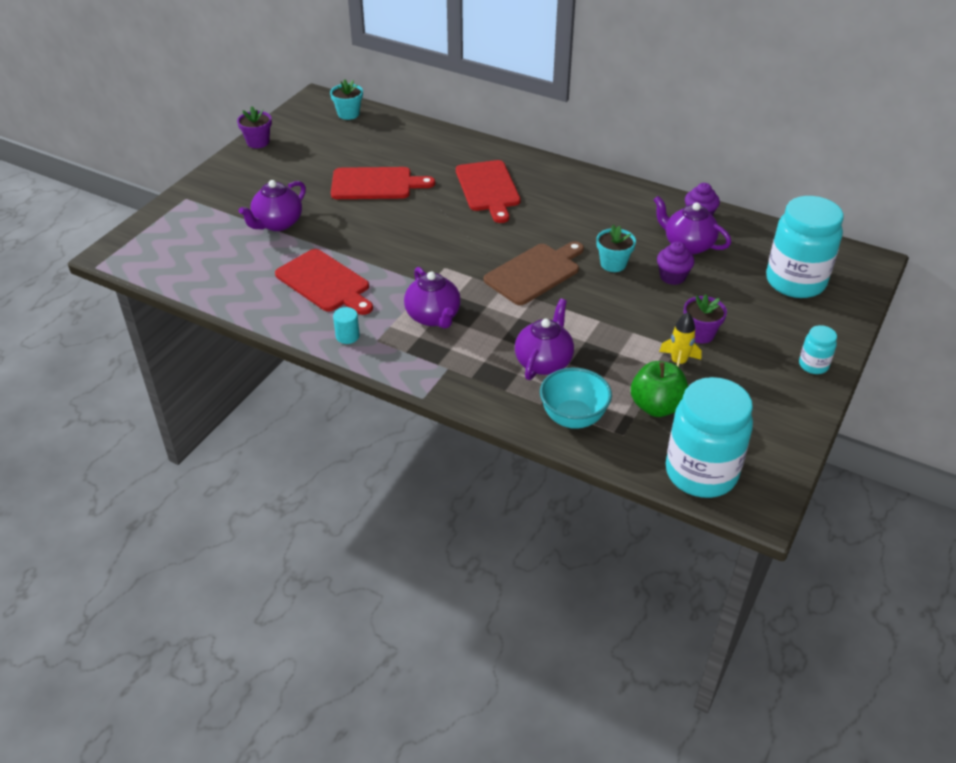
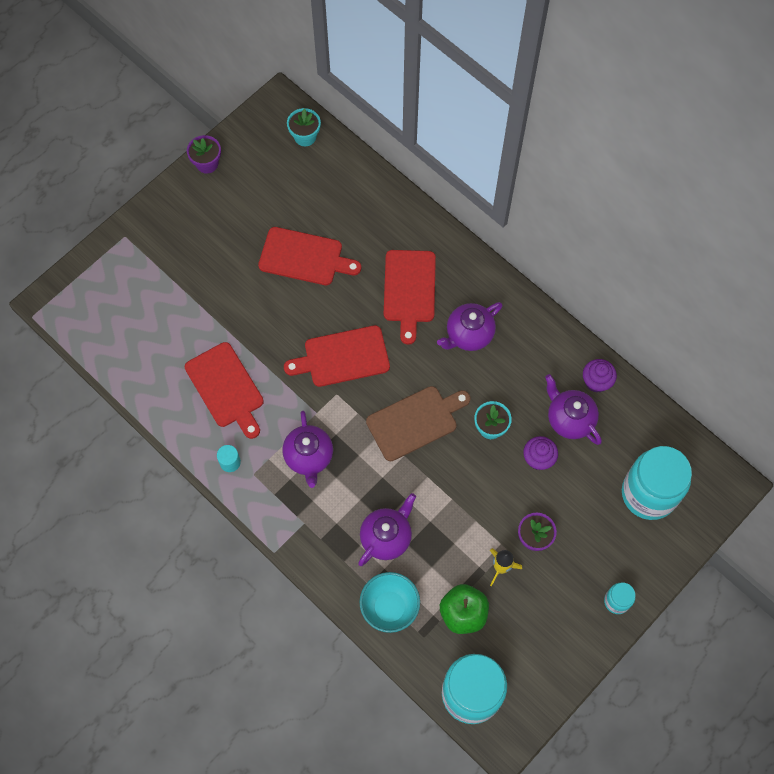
camera: 15 degrees right, 25 degrees up
(277, 223) = (201, 294): purple teapot -> purple teapot (468, 335)
(440, 241) = (342, 357): none -> red cutting board

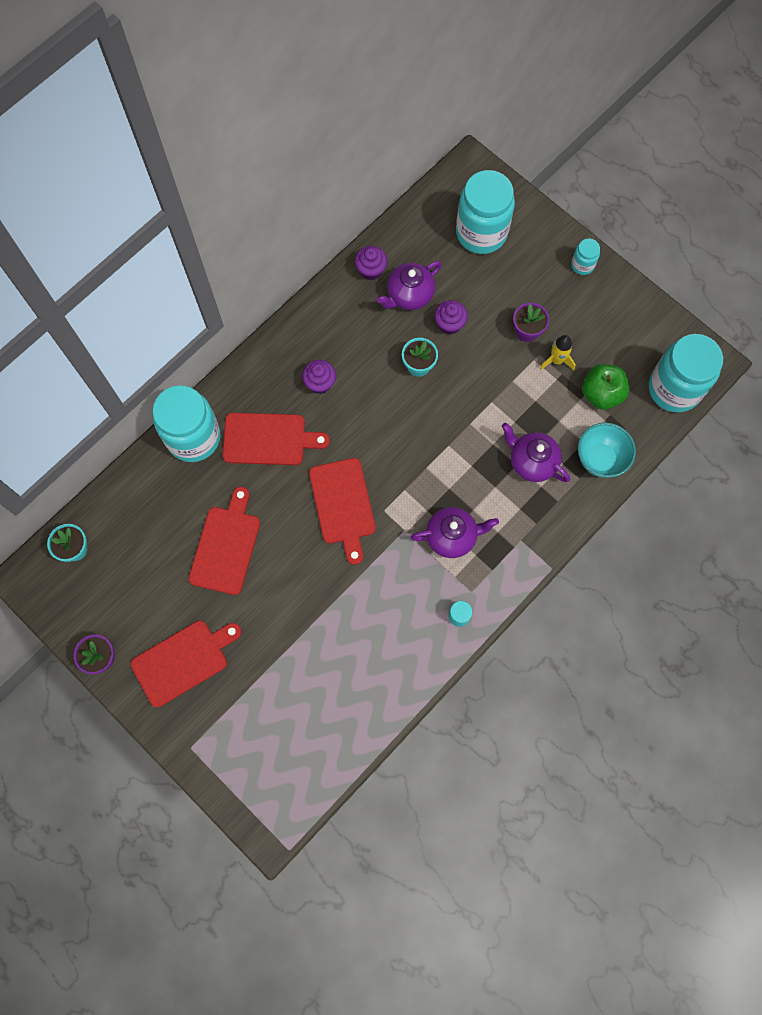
camera: 90 degrees left, 5 degrees up
(226, 388) = (377, 623): red cutting board -> red cutting board (183, 661)
(410, 225) = (193, 437): none -> turquoise jar
(415, 421) = (413, 434): brown cutting board -> none
(468, 335) = (320, 383): purple teapot -> purple cupcake

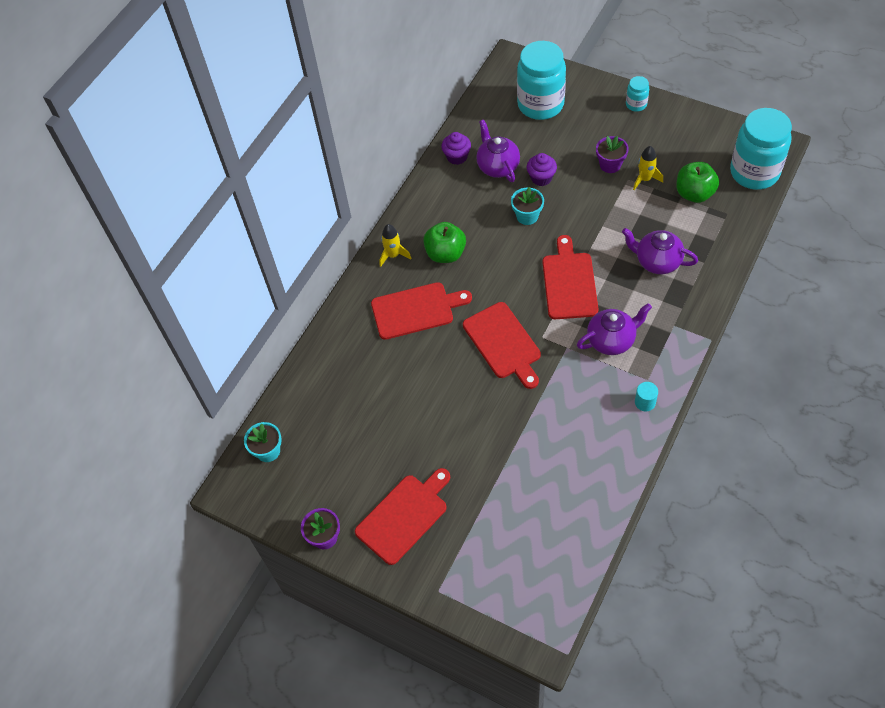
camera: 10 degrees left, 15 degrees down
(193, 437) = (347, 328): turquoise jar -> none
(226, 546) = (409, 407): red cutting board -> red cutting board (569, 282)
(266, 368) = (393, 255): none -> yellow rocket
(320, 383) = (445, 253): purple cupcake -> green apple
(409, 295) = (497, 166): purple teapot -> purple teapot turned 120 degrees clockwise
(600, 459) = (715, 242): turquoise bowl -> none

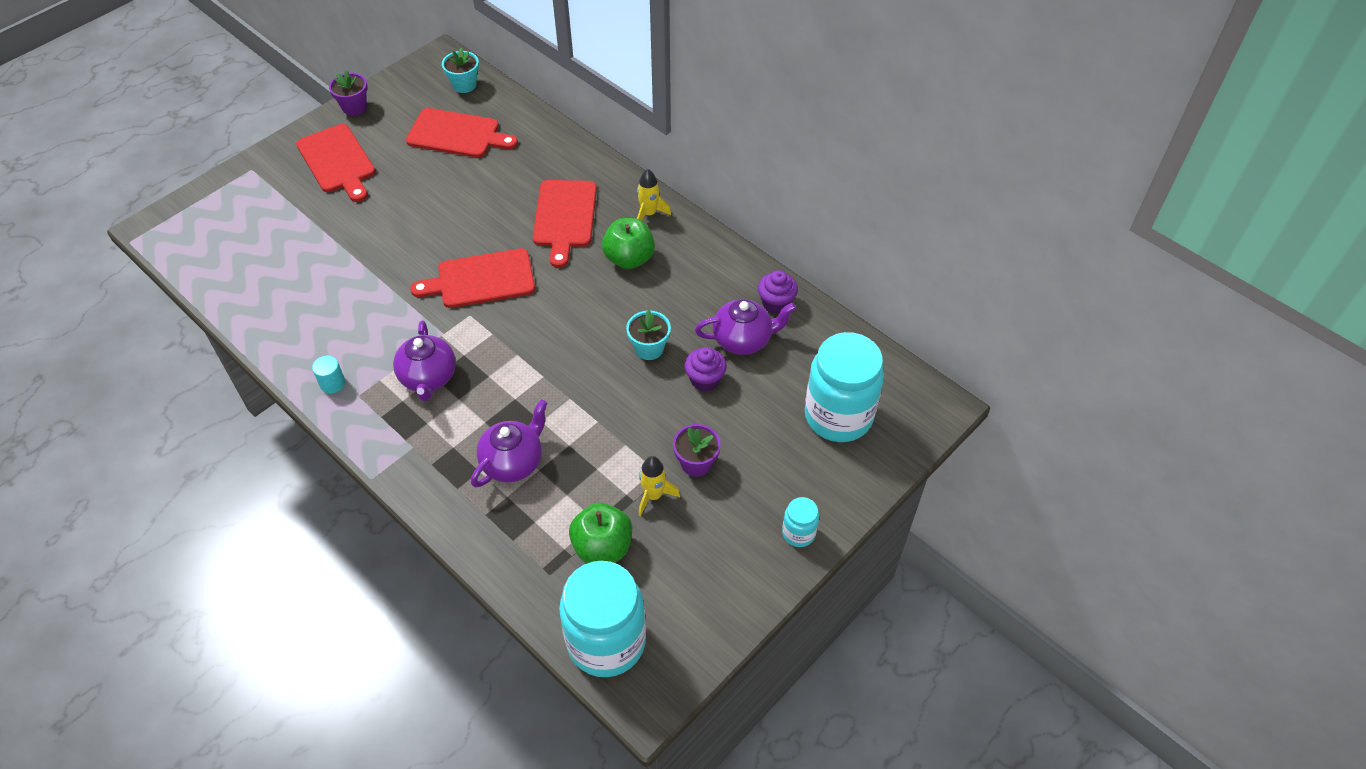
camera: 100 degrees right, 5 degrees down
(569, 282) = (529, 362): red cutting board -> red cutting board (457, 134)

